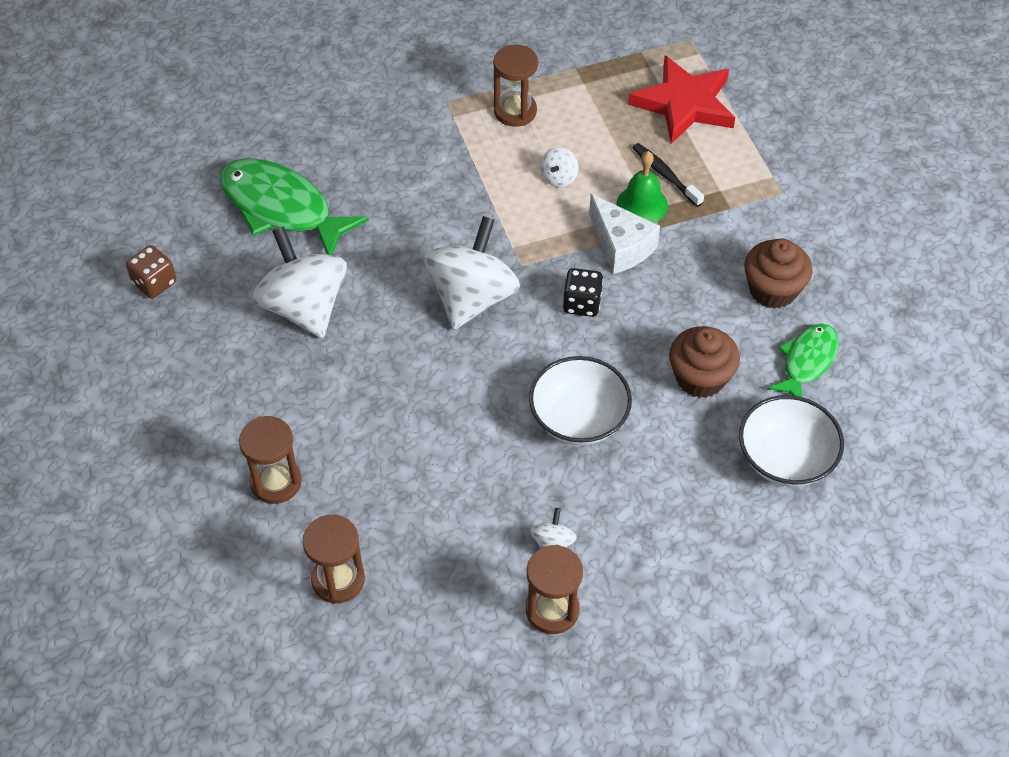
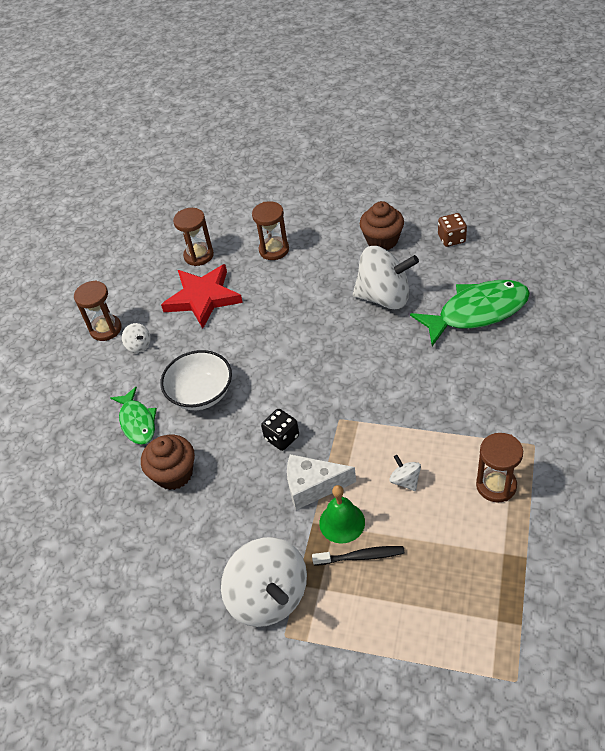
camera: 130 degrees right, 5 degrees down
(472, 297) = (331, 380): white spinning top -> white spinning top (269, 596)
(684, 104) = (432, 621): red star -> red star (203, 298)
(773, 290) = (203, 564): brown cupcake -> brown cupcake (382, 240)
(785, 458) = (82, 487): white bowl -> none
(807, 361) = (132, 547): green fish -> green fish (137, 422)

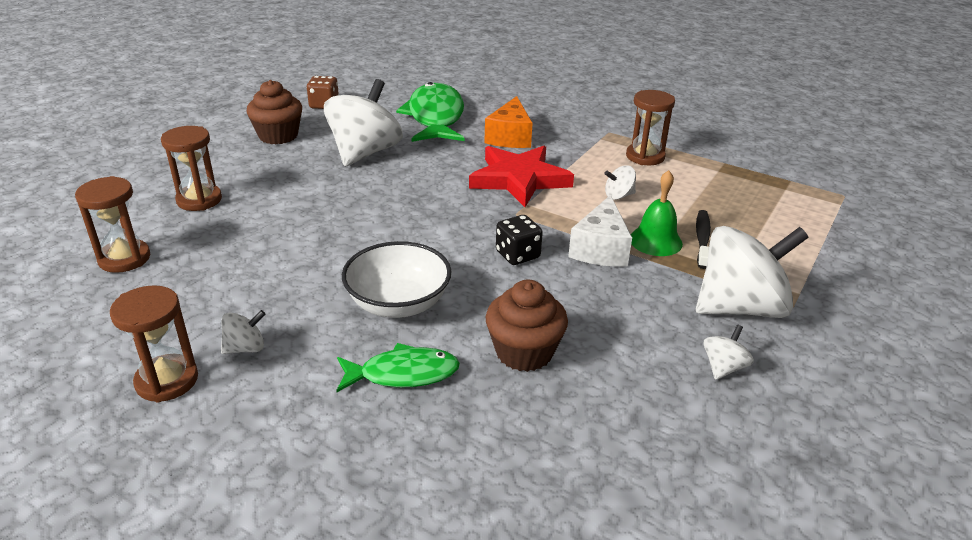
camera: 80 degrees left, 15 degrees down
(192, 593) = (723, 367): none -> white spinning top
(203, 298) = (217, 270): red star -> red star (519, 179)
(471, 374) = (510, 137): none -> orange cheese

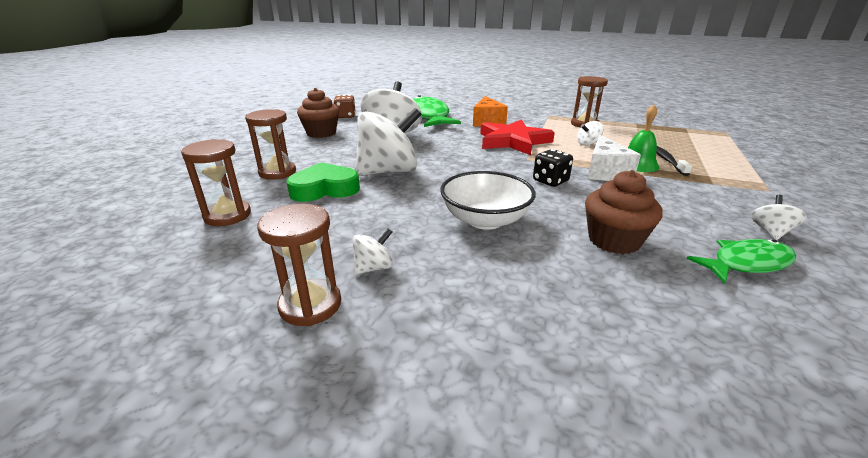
camera: 10 degrees left, 5 degrees down
(242, 233) = (324, 189): none -> green heart
(403, 374) = (529, 269): green fish -> green fish (746, 263)
(740, 307) = (736, 194): white spinning top -> white spinning top (388, 171)

